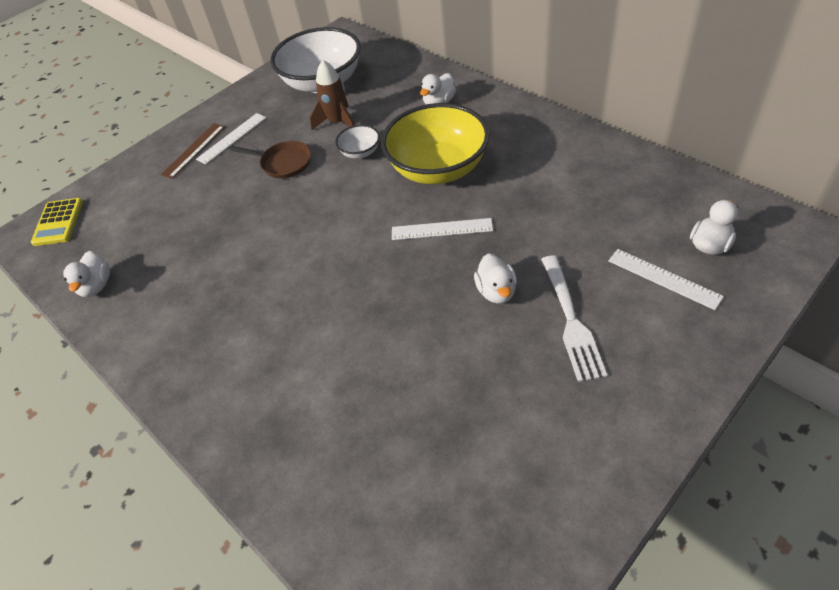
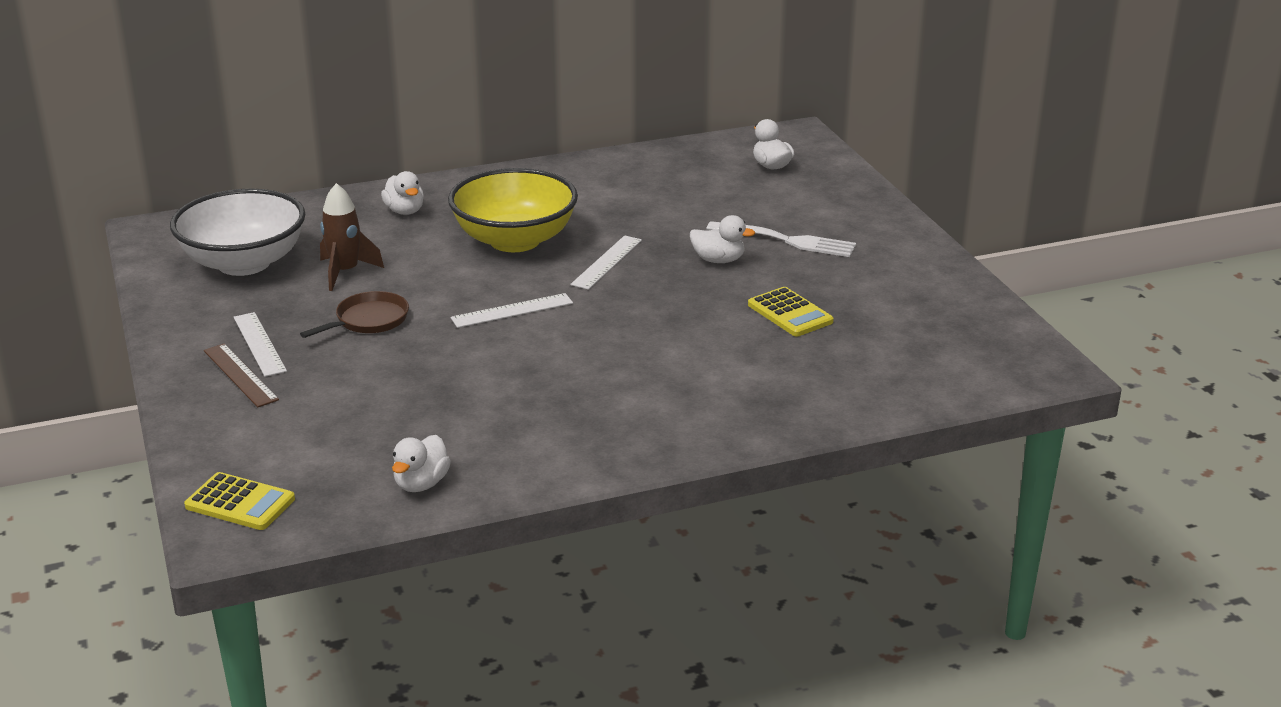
camera: 70 degrees left, 20 degrees down
(96, 286) = (421, 484): white duck -> white duck turned 90 degrees clockwise
(360, 152) = (422, 272): white bowl -> none
(436, 382) = (790, 313): none -> yellow calculator
(664, 278) = (784, 193): white ruler -> white ruler (512, 310)

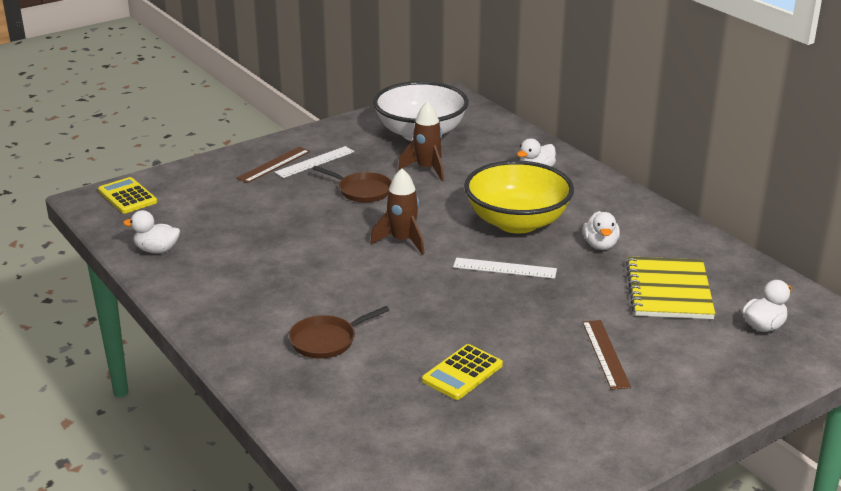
camera: 75 degrees right, 0 degrees up
(240, 503) = (127, 196): yellow calculator -> yellow calculator turned 135 degrees clockwise
(512, 310) = (402, 241): white ruler -> brown rocket
(693, 192) = (669, 290): none -> yellow notebook
(699, 380) = (326, 340): none -> brown pan
(718, 260) = (542, 322): white duck -> white duck (600, 245)
(785, 240) = (605, 354): white fork -> brown ruler

